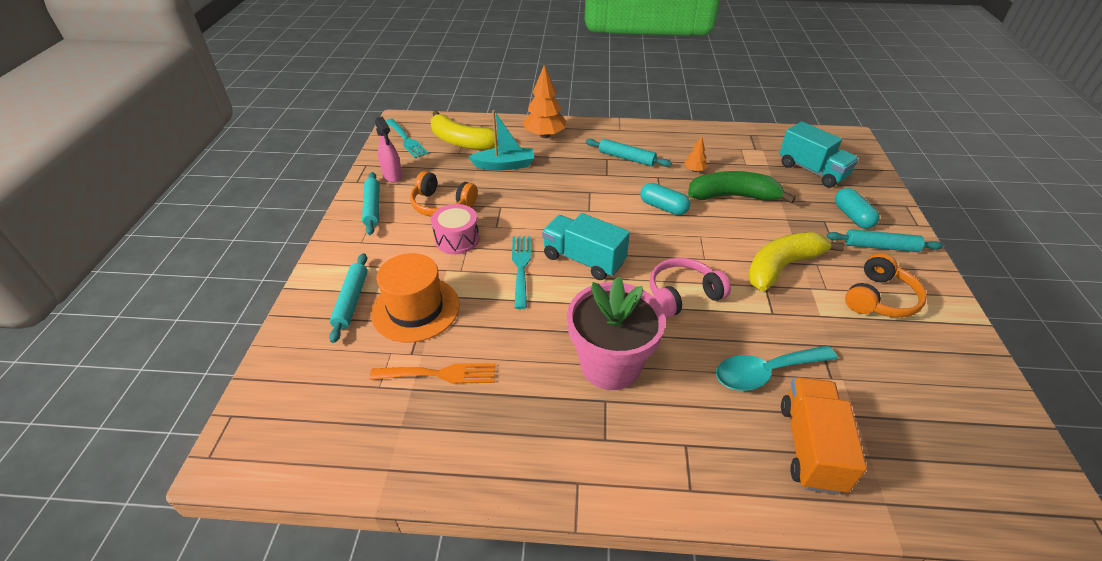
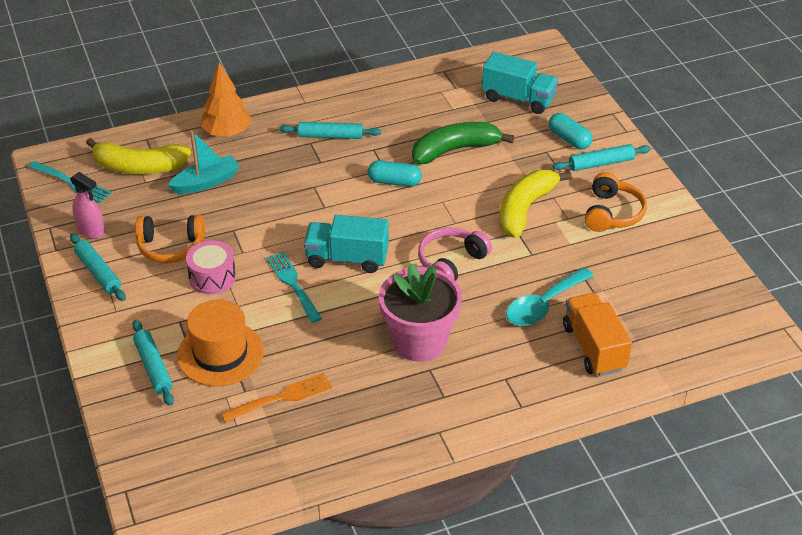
camera: 25 degrees left, 0 degrees up
(694, 170) = (406, 131): orange tree -> none

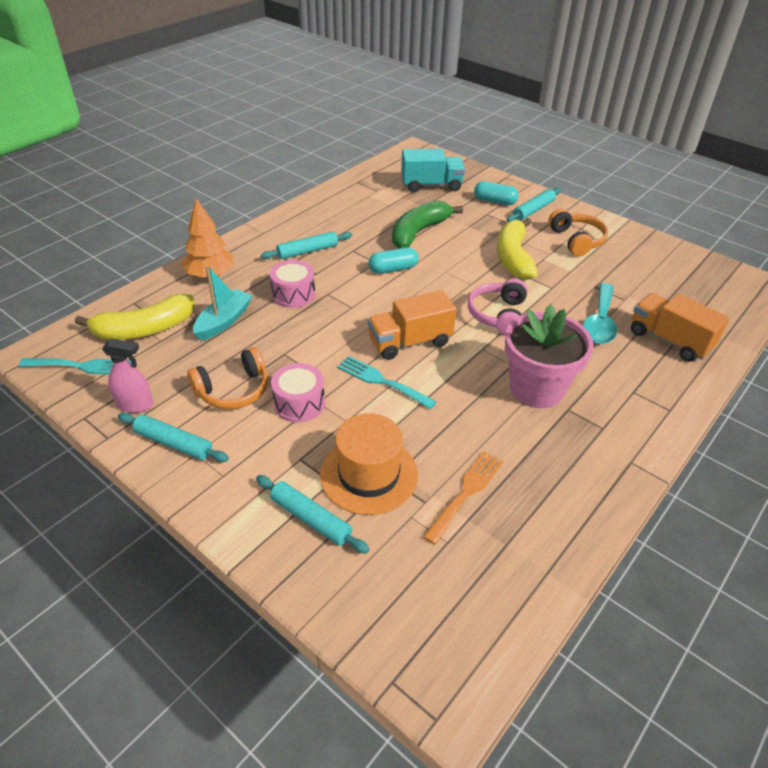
camera: 30 degrees left, 0 degrees up
(283, 177) = (293, 294): none -> pink drum
(347, 258) = (410, 342): turquoise truck -> orange truck

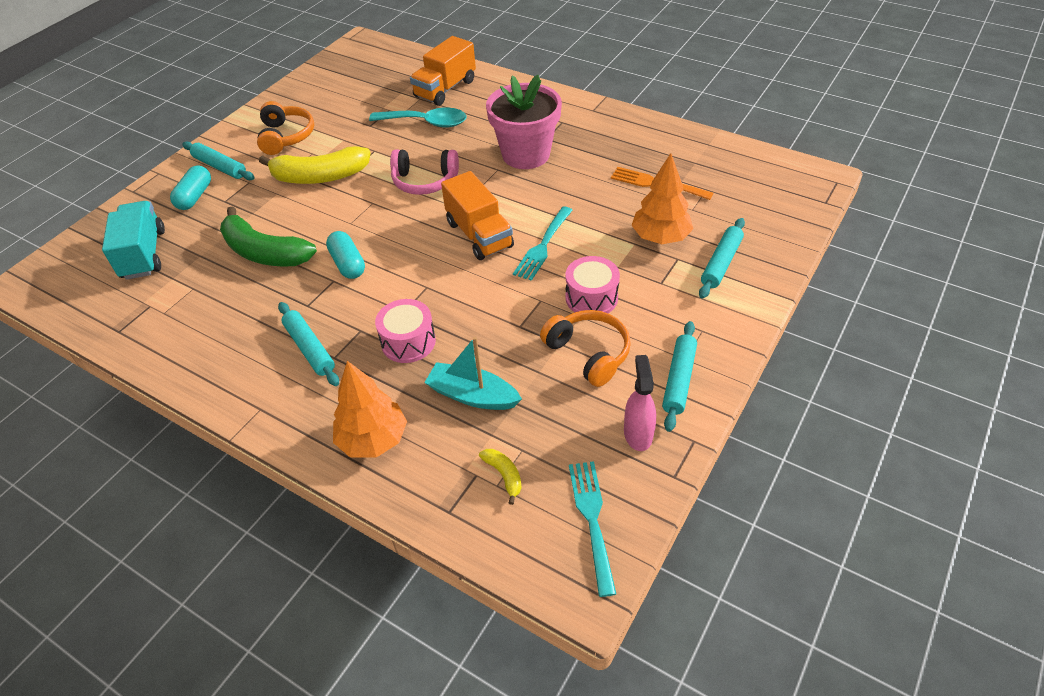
camera: 95 degrees left, 5 degrees up
(145, 329) = (504, 475): yellow banana -> yellow banana, size x0.43
(369, 474) = (660, 237): orange hat -> orange tree
(576, 240) = (286, 136): orange headphones -> orange headphones turned 105 degrees clockwise

